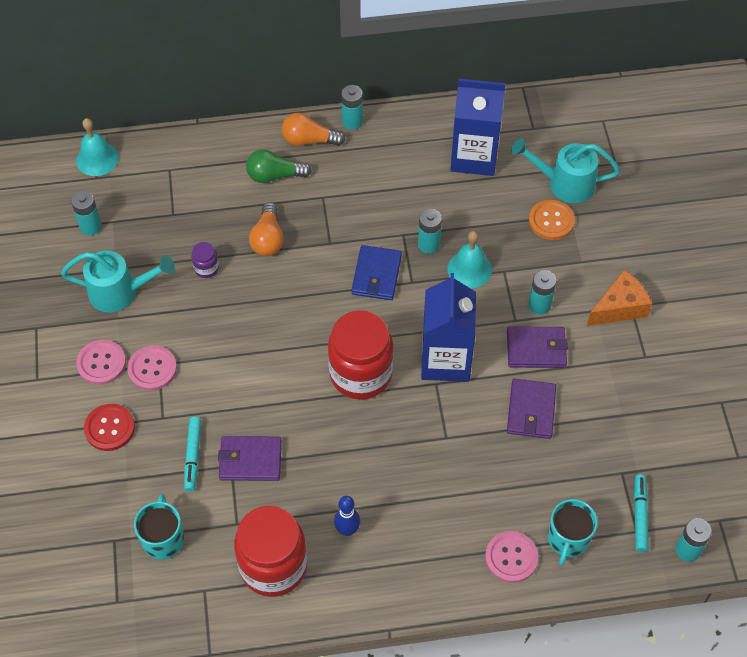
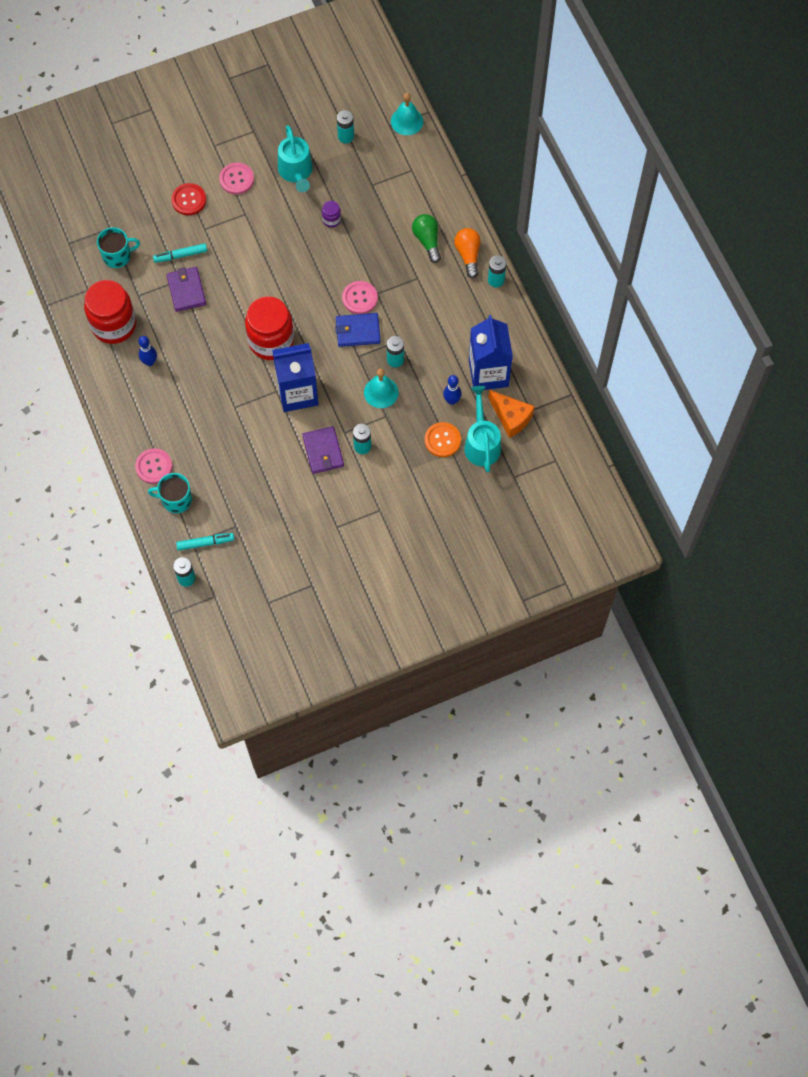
camera: 75 degrees right, 10 degrees up
(152, 369) = (240, 211): pink button -> pink button (360, 298)
(268, 239) = (368, 252): orange light bulb -> none
(500, 200) = (452, 400): none -> blue bowling pin
(531, 411) = (270, 457): purple wallet -> none
(619, 308) = (375, 502): orange cheese -> orange cheese (511, 417)

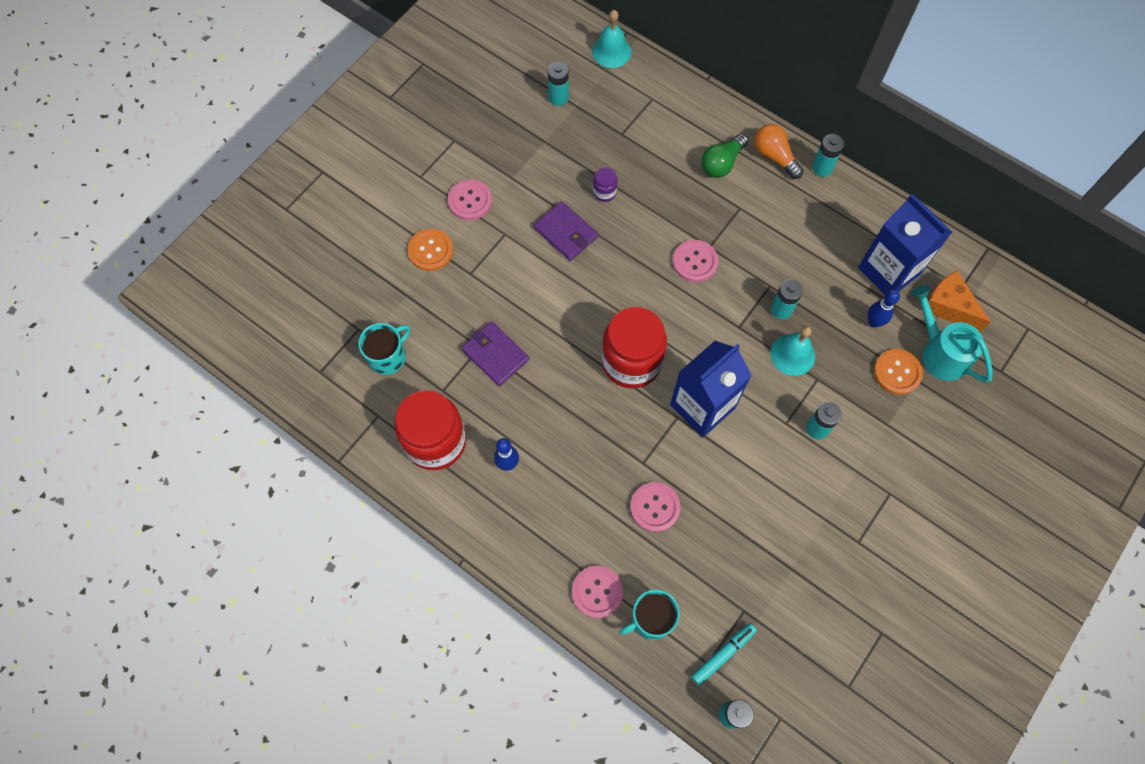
camera: 30 degrees left, 0 degrees up
(180, 255) = (462, 318): turquoise marker -> none
(189, 200) = (430, 250): red button -> orange button
(223, 437) = (655, 507): none -> pink button
(296, 173) = (531, 161): turquoise watering can -> none
(323, 451) = (779, 459): purple wallet -> purple wallet (566, 233)
(357, 331) = (718, 299): blue wallet -> none
(427, 241) = (721, 163): green light bulb -> green light bulb turned 90 degrees counterclockwise
(511, 417) = (948, 307): orange cheese -> orange cheese turned 150 degrees counterclockwise

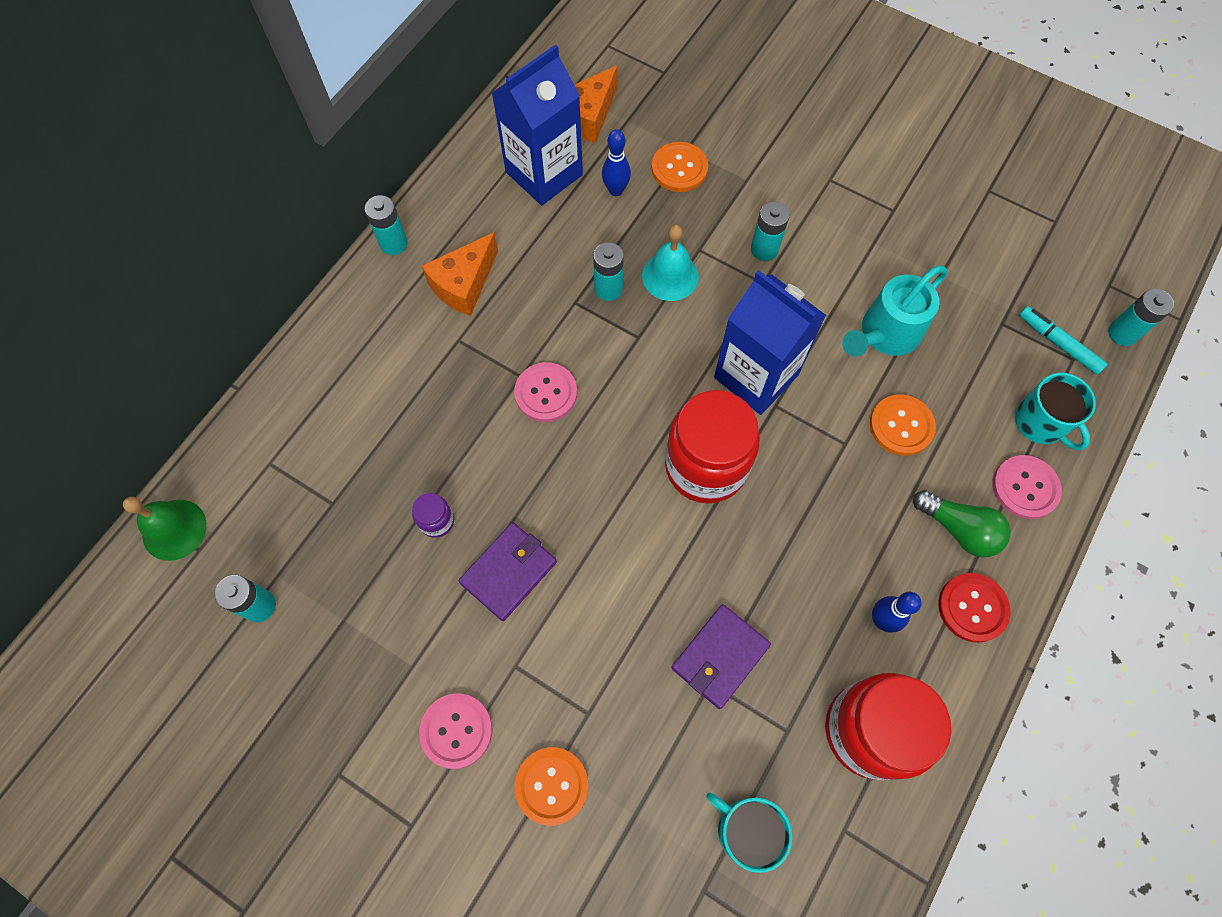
camera: 95 degrees left, 0 degrees up
(509, 529) = (972, 608): none -> red button
(611, 51) = (174, 529): turquoise bell -> green bell
(655, 507) = (901, 426): pink button -> orange button
(721, 163) = (385, 364): green light bulb -> green light bulb (958, 529)
(774, 156) = (375, 299): orange light bulb -> none
(786, 212) = (464, 284): none -> orange cheese
(939, 352) = (647, 127): turquoise watering can -> turquoise watering can (884, 335)

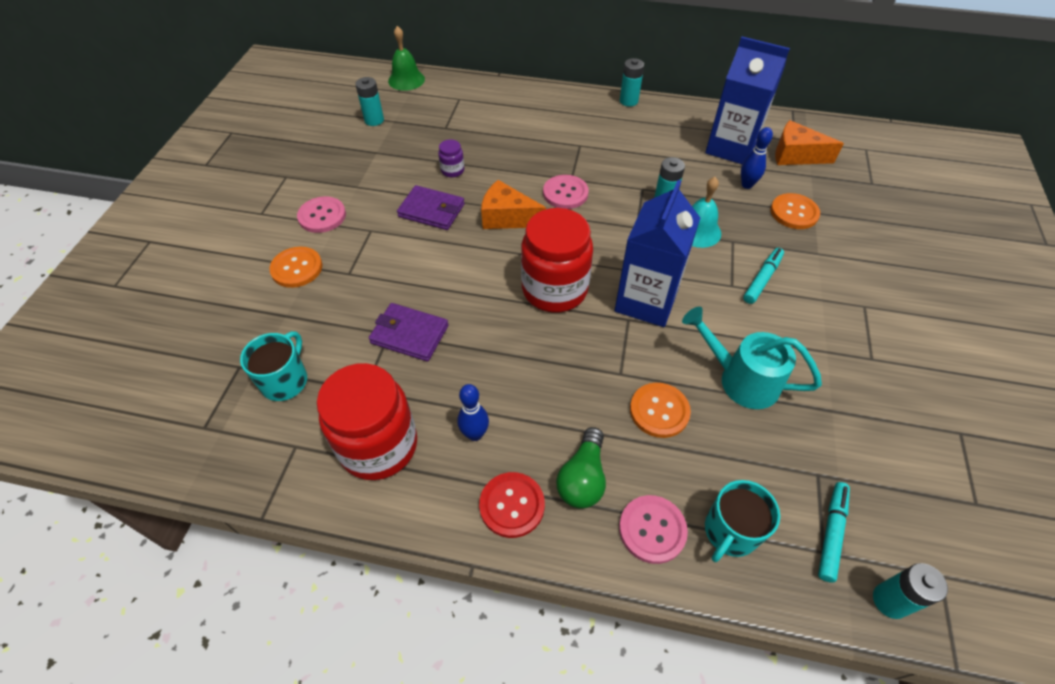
camera: 70 degrees right, 15 degrees down
(464, 284) = (620, 136): orange cheese -> orange cheese (507, 217)
(764, 249) = (762, 279): turquoise battery -> turquoise marker

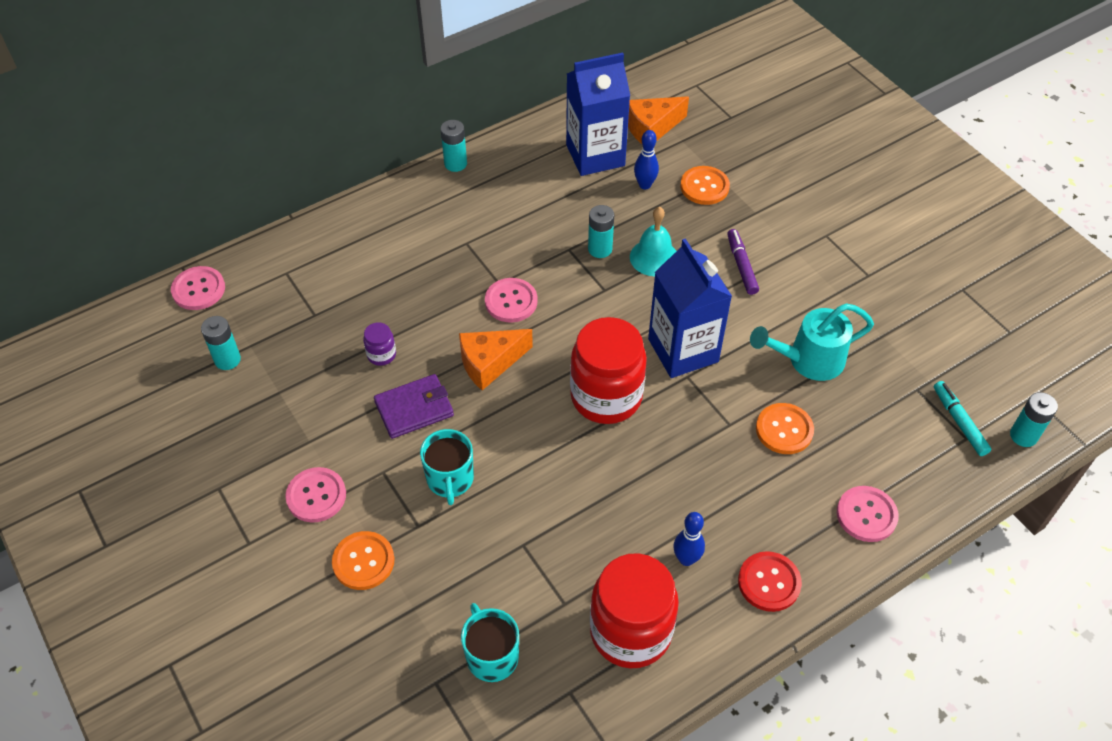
camera: 45 degrees left, 0 degrees up
(406, 80) = (198, 289): green bell -> pink button
(409, 334) = (541, 530): purple wallet -> none
(582, 478) = (790, 522): green light bulb -> none
(730, 531) = (908, 473): turquoise mug -> turquoise mug (450, 479)
(762, 279) = (741, 265): turquoise marker -> purple marker

